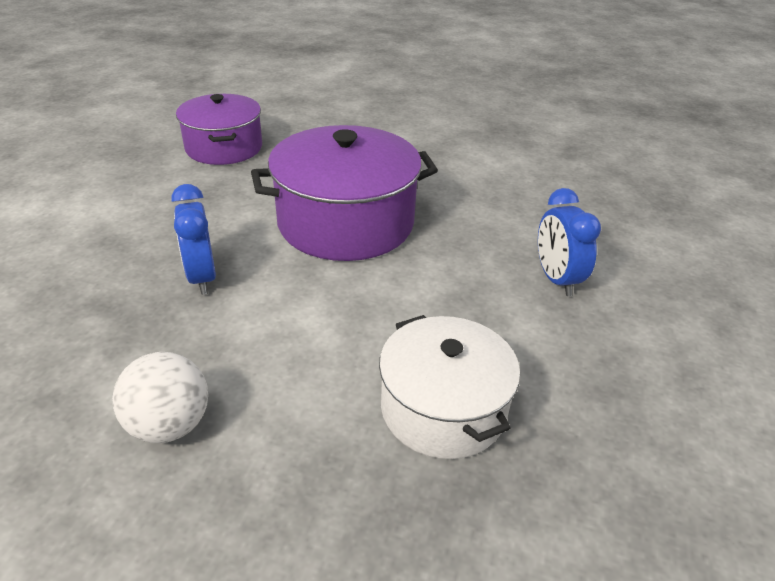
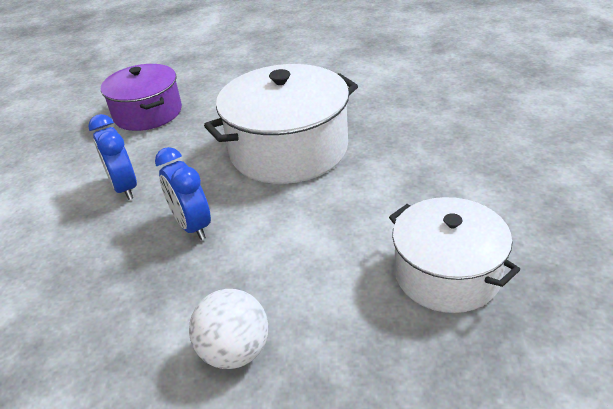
camera: 10 degrees left, 0 degrees up
(346, 222) = (288, 149): purple pot -> white pot
(556, 279) = (480, 150): blue clock -> blue clock (125, 188)

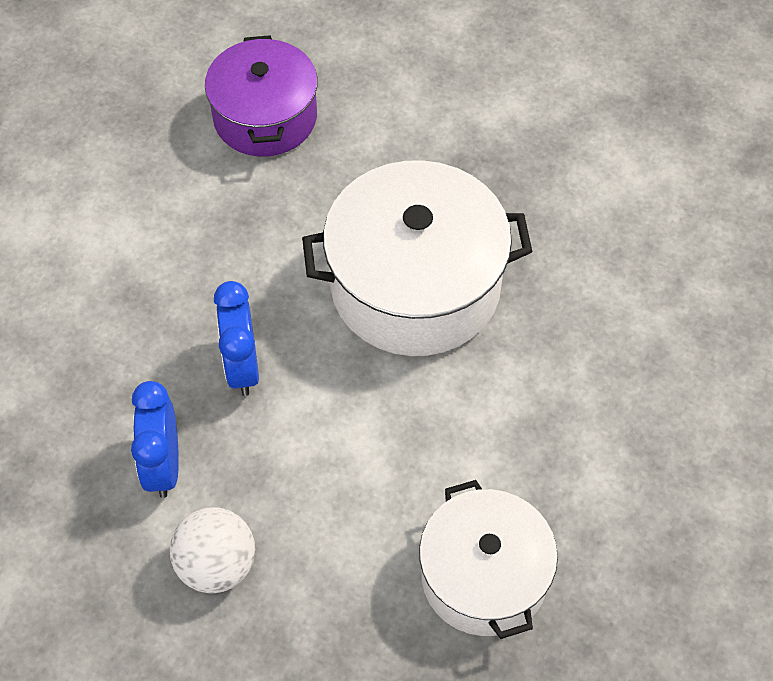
camera: 20 degrees right, 20 degrees up
(125, 188) = (187, 260): blue clock -> blue clock (163, 465)

